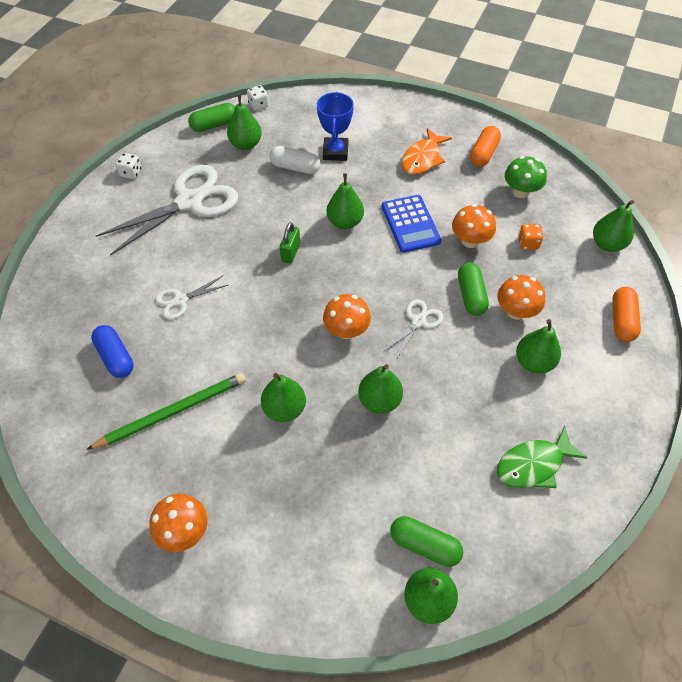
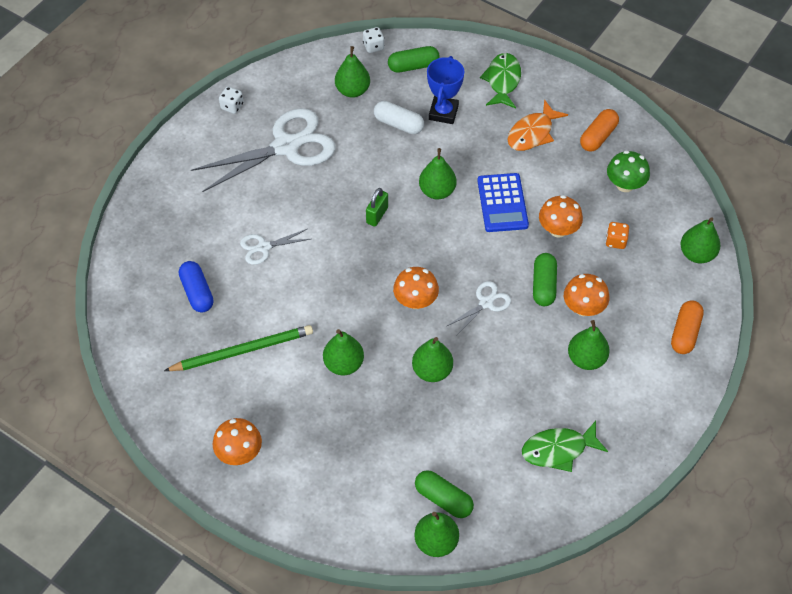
camera: 10 degrees right, 0 degrees up
(214, 125) = (323, 63): green capsule -> green capsule (413, 66)
(384, 118) = (502, 81): none -> green fish

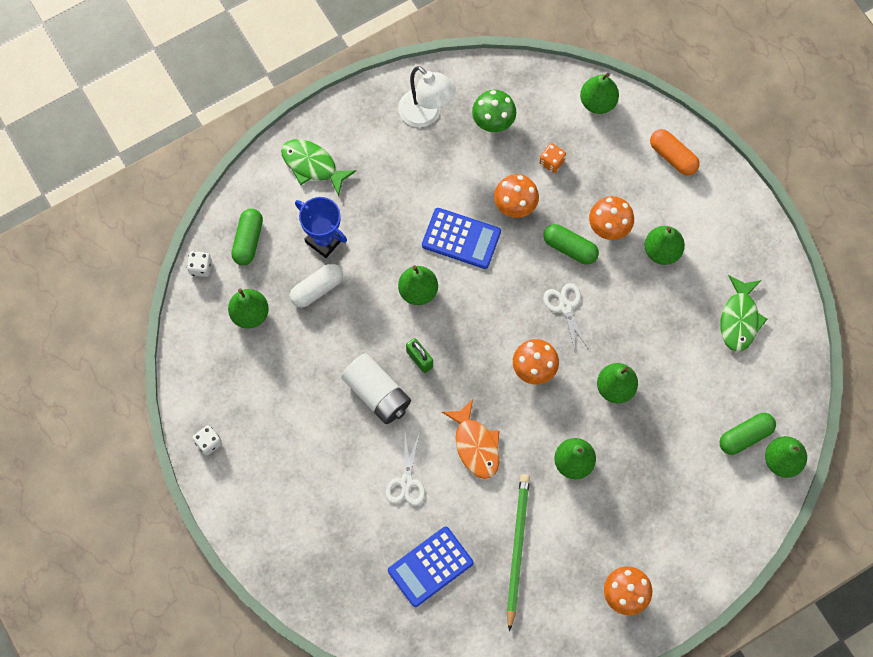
camera: 65 degrees left, 15 degrees up
(197, 292) = (430, 566): blue capsule -> blue calculator
(286, 146) = (290, 409): white scissors -> none
(331, 198) = (377, 393): none -> white battery
(532, 133) = (392, 170): orange fish -> orange fish (475, 445)
(598, 137) = (426, 114): orange capsule -> white lamp

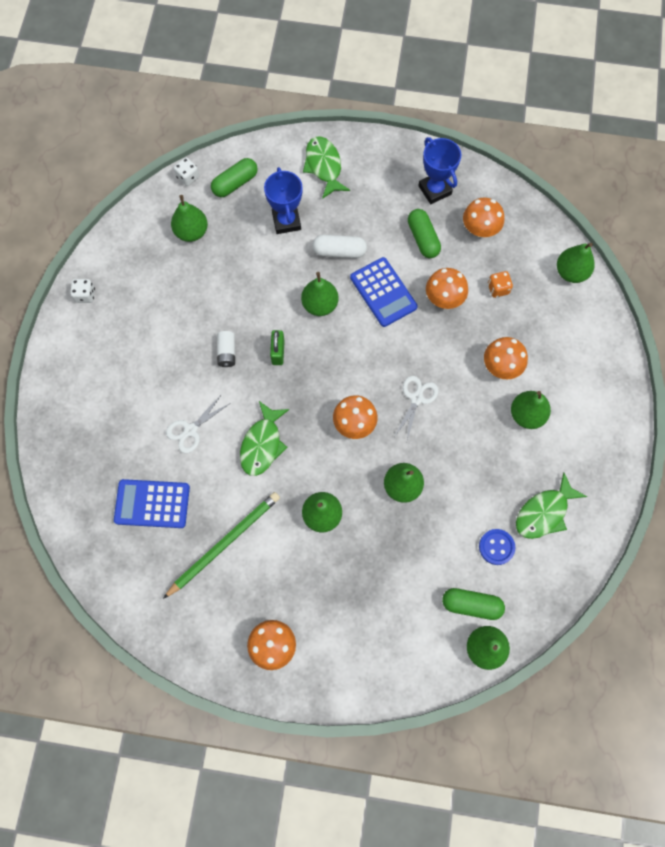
camera: 40 degrees right, 0 degrees up
(317, 289) = (251, 250): white capsule -> white capsule (339, 251)
(377, 393) = (227, 352): white battery -> white battery, size x0.53
(426, 114) = (434, 190): white lamp -> blue trophy
(475, 445) = (262, 444): orange fish -> green fish
(493, 121) = (480, 229): green mushroom -> orange mushroom
(570, 248) = (457, 359): green capsule -> green capsule (423, 238)
(673, 156) = (595, 353): orange capsule -> none
(726, 376) = (496, 547): none -> blue button

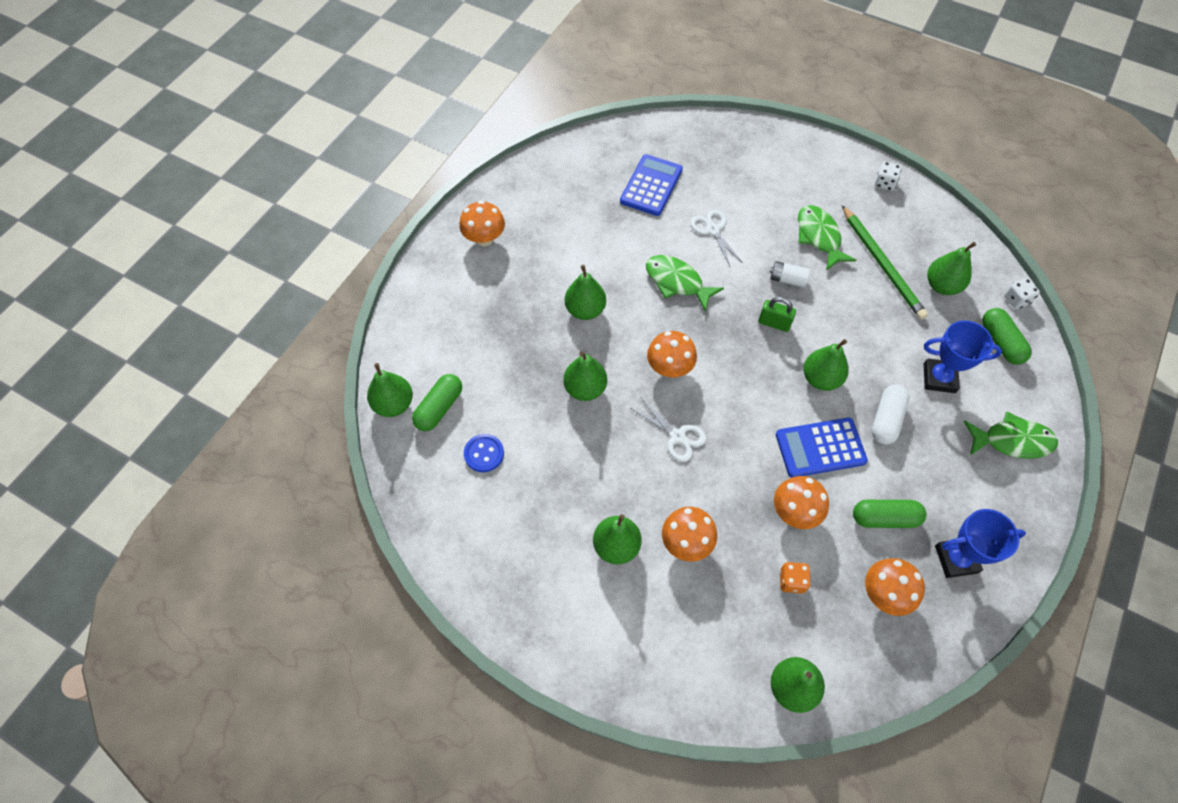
camera: 110 degrees right, 10 degrees down
(224, 543) = (591, 228): green pencil -> green pencil (882, 264)
(544, 512) = (498, 517): green fish -> green fish (819, 237)

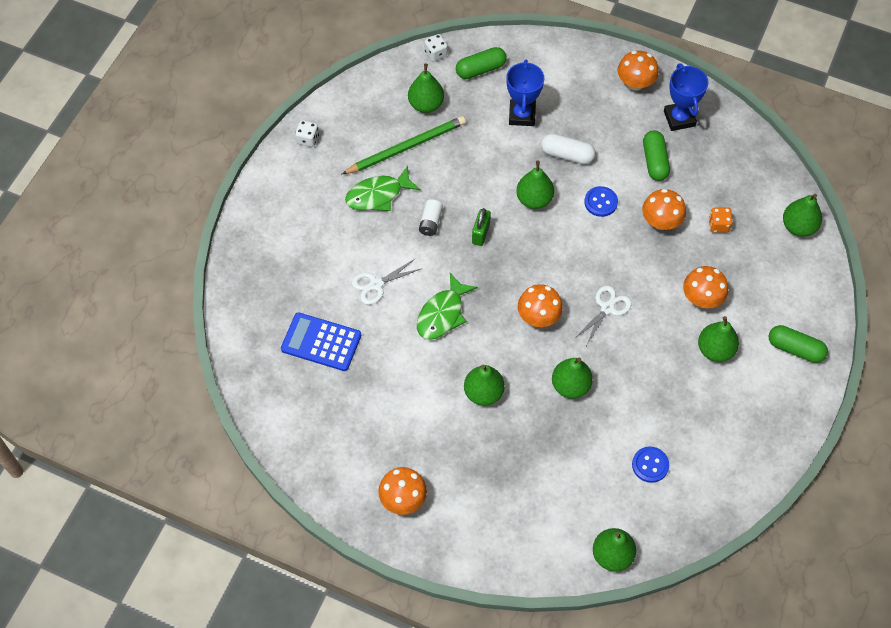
camera: 95 degrees left, 0 degrees up
(439, 408) = (610, 512): green capsule -> green capsule (795, 349)
(820, 448) = (600, 202): blue calculator -> blue button
(885, 593) = (715, 165): orange mushroom -> orange mushroom (635, 83)
(1012, 441) = (573, 72): green fish -> none

